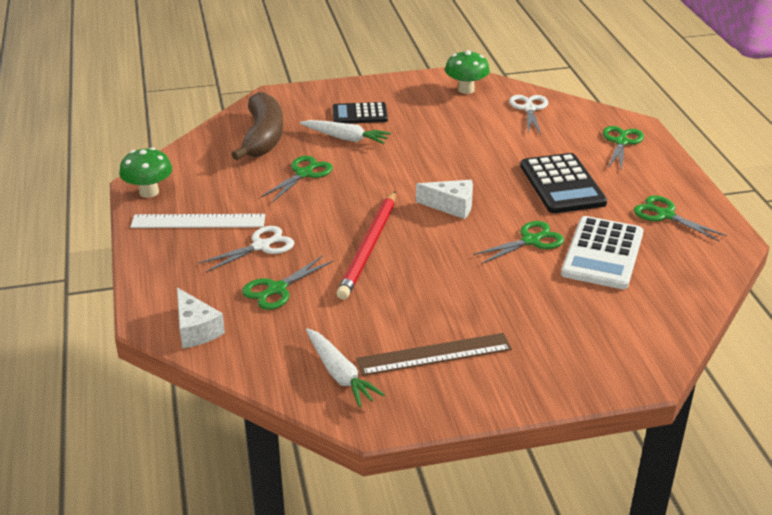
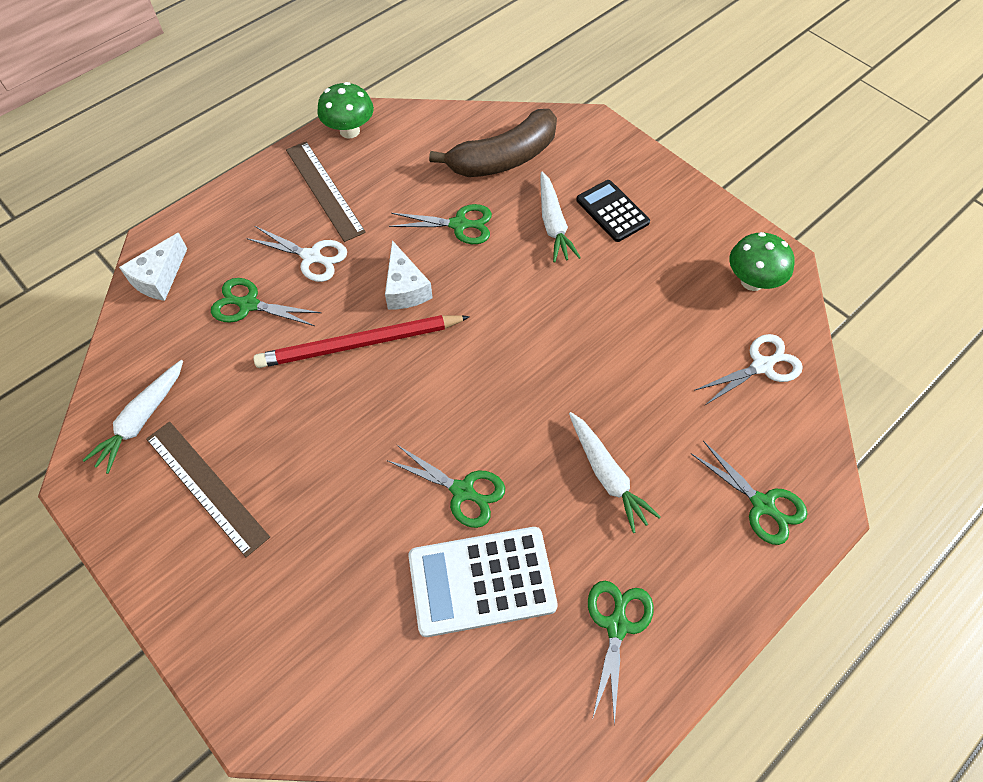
camera: 60 degrees right, 25 degrees up
(198, 221) = (324, 190): white ruler -> brown ruler
(451, 206) = (483, 382): white cheese -> white cheese (405, 288)
(562, 184) = (607, 475): black calculator -> white carrot
(621, 142) = (762, 504): green scissors -> green scissors turned 60 degrees clockwise

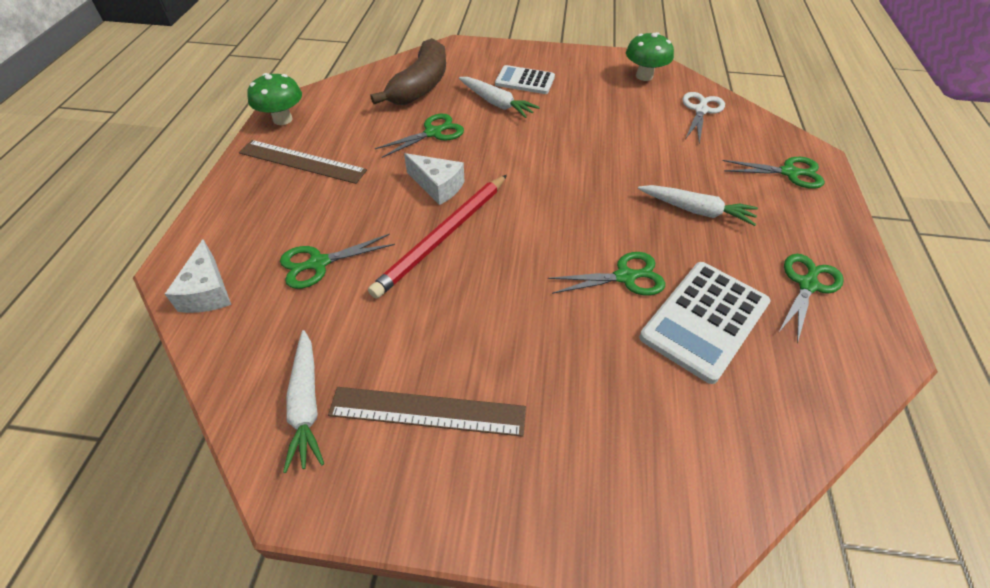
camera: 40 degrees left, 10 degrees down
(311, 257) = (339, 205): white scissors -> none
(612, 211) = (525, 81): black calculator -> white calculator
(617, 626) = (807, 285): green scissors -> green scissors turned 60 degrees clockwise

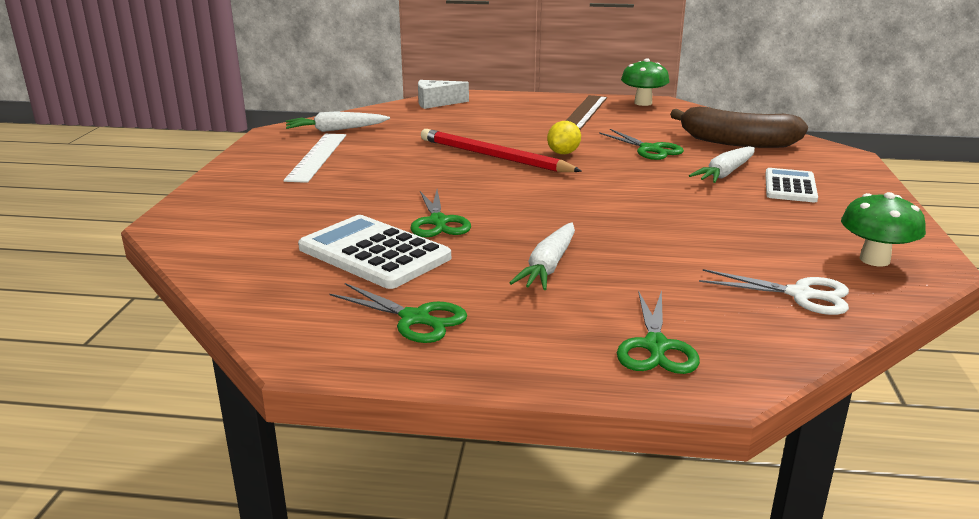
camera: 90 degrees right, 25 degrees down
(319, 263) = (462, 124): green scissors -> none
(427, 411) = (317, 157): brown ruler -> white ruler
(438, 186) = (563, 153): white cheese -> yellow lemon

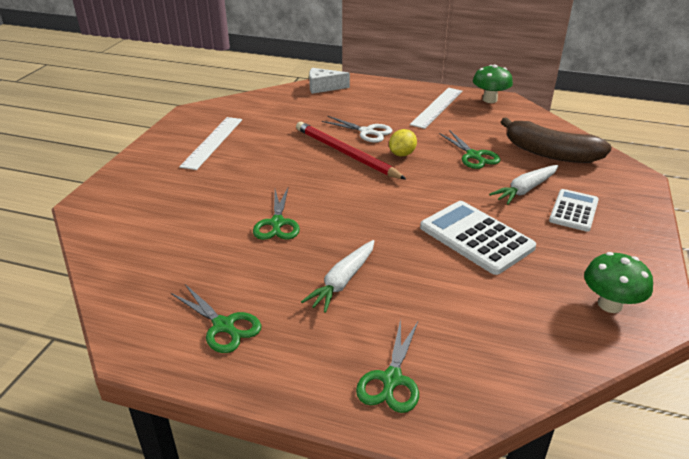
camera: 10 degrees right, 10 degrees up
(336, 130) = (236, 113): white carrot -> none
(374, 253) = (218, 252): white calculator -> white calculator (476, 237)
(584, 112) = (437, 107): brown ruler -> white ruler
(800, 294) = (530, 337): white scissors -> white scissors (366, 132)

